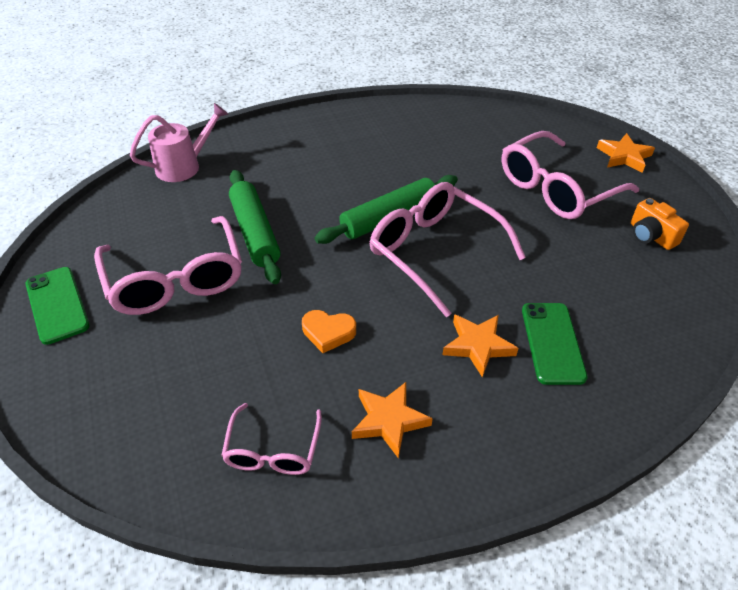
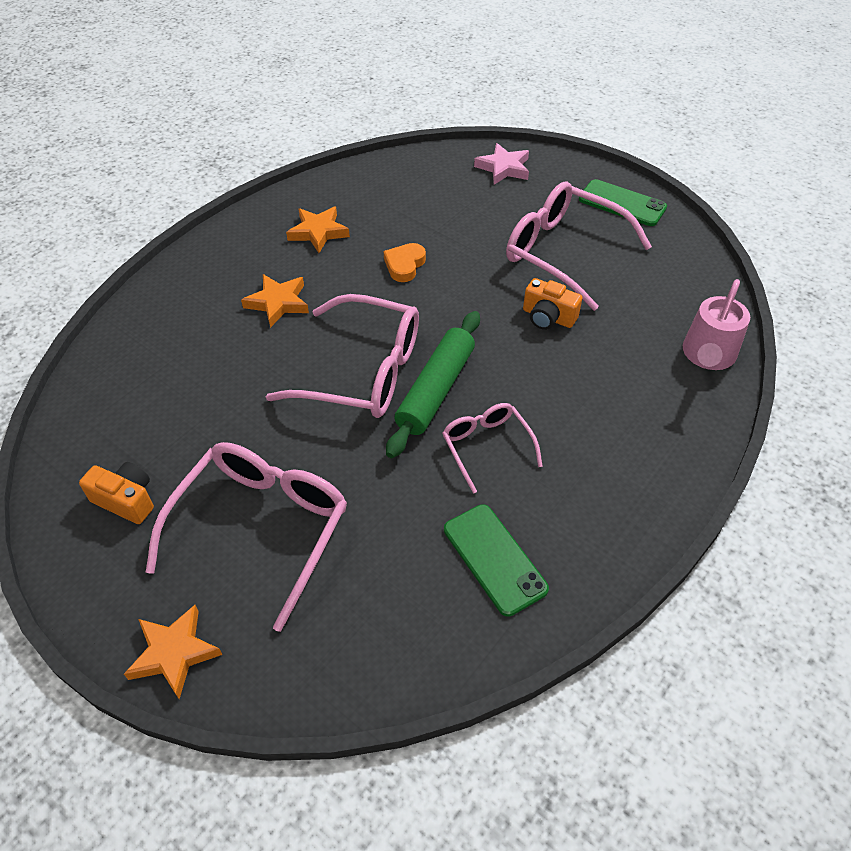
camera: 150 degrees right, 5 degrees up
(101, 415) = (503, 168): none -> pink star
(255, 233) = (548, 317): green rolling pin -> orange camera
(273, 450) = (382, 192): pink glasses -> pink glasses (486, 446)
(328, 333) = (404, 265): orange heart -> orange heart turned 45 degrees counterclockwise
(552, 343) = (214, 330): green phone -> green phone (494, 559)

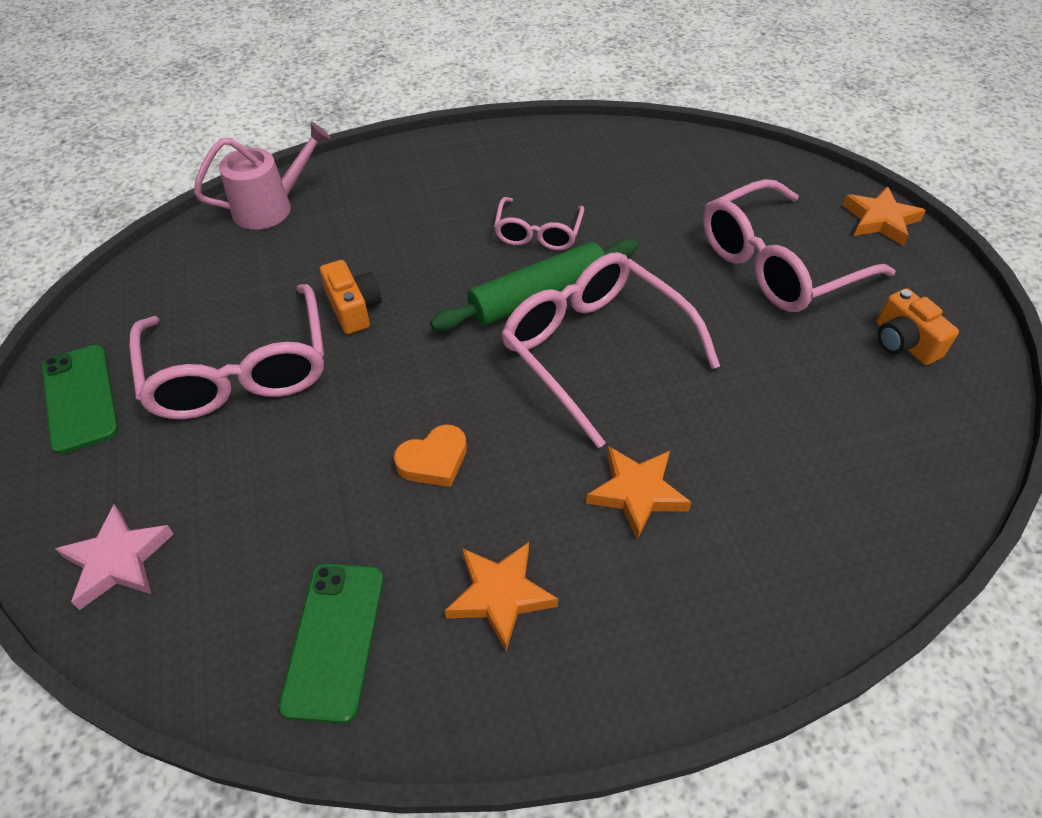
camera: 145 degrees left, 0 degrees up
(494, 559) = (603, 170): green phone -> green phone (334, 639)

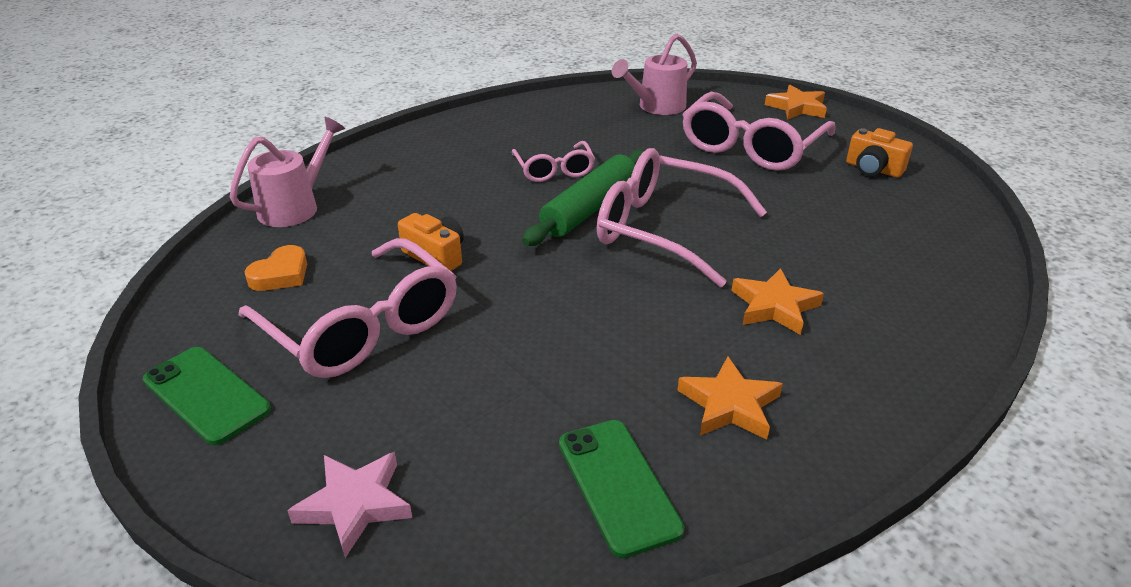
camera: 25 degrees left, 15 degrees down
(434, 460) = (596, 335): orange heart -> orange heart (281, 274)
(710, 174) = (656, 107): none -> pink watering can

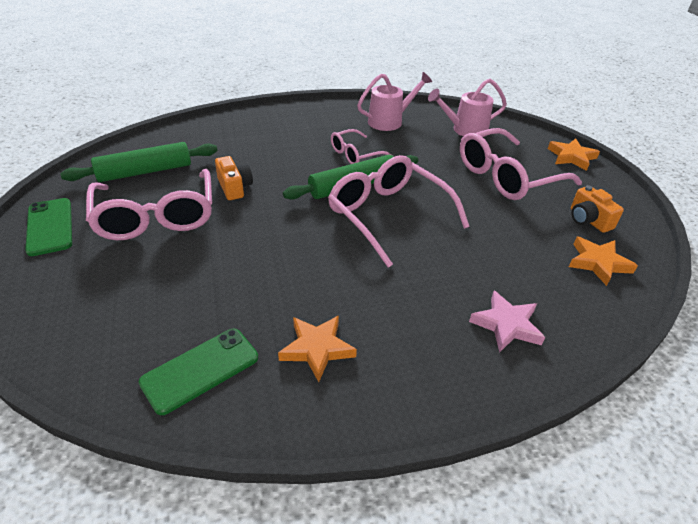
camera: 25 degrees right, 5 degrees up
(281, 274) = (145, 171): orange heart -> green rolling pin
(296, 206) = (189, 134): pink watering can -> pink watering can (390, 121)
(355, 504) = (59, 317): pink star -> pink star (506, 325)
(554, 170) = (355, 154): pink glasses -> pink glasses turned 45 degrees clockwise
(618, 485) = (200, 370): green phone -> green phone turned 45 degrees clockwise
(774, 306) = (413, 294): orange star -> orange star (598, 263)

